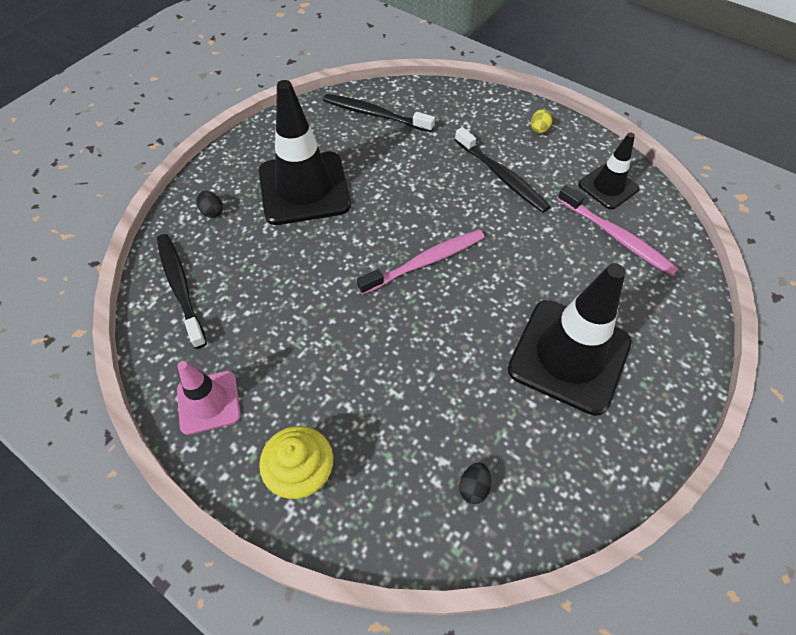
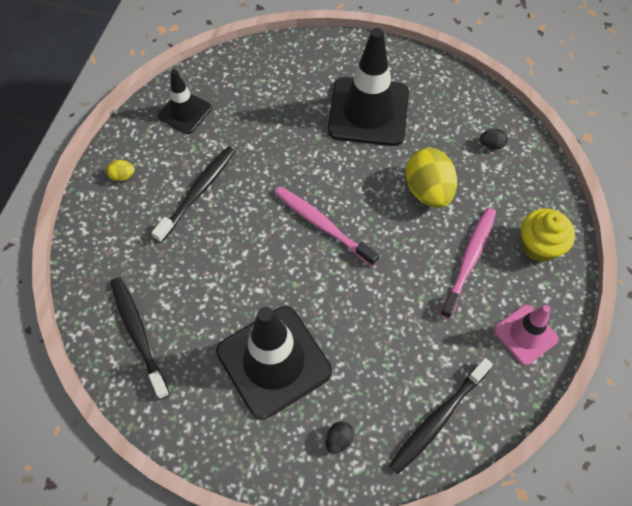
camera: 110 degrees left, 5 degrees up
(375, 114) = (138, 334): black toothbrush -> black toothbrush turned 150 degrees clockwise
(429, 378) = (428, 191): none -> yellow egg
(616, 237) = (242, 99): pink toothbrush -> pink toothbrush (469, 260)

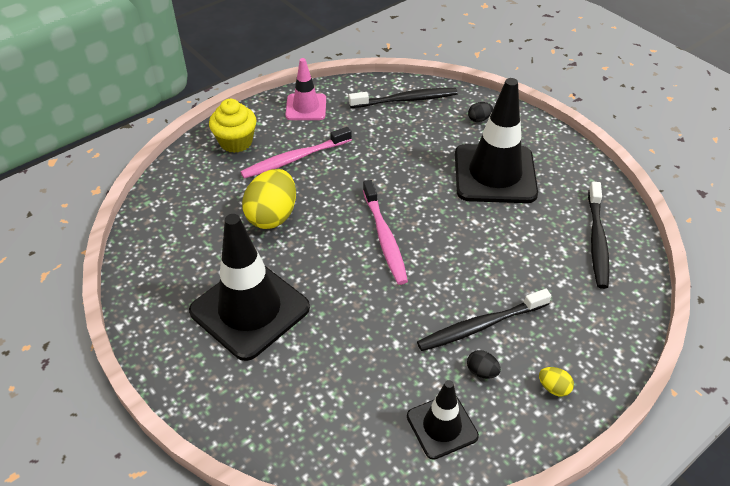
camera: 145 degrees left, 15 degrees down
(491, 145) = (180, 220): black egg -> black egg (481, 371)

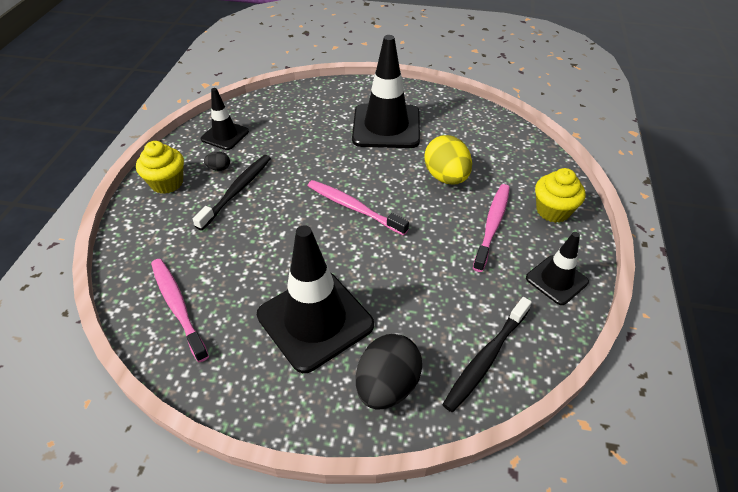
camera: 140 degrees right, 0 degrees up
(306, 107) = (556, 280): pink traffic cone -> black traffic cone
(479, 119) = (387, 385): black egg -> black egg, size x2.26
(553, 388) = (167, 183): yellow egg -> yellow cupcake
(597, 240) = (178, 306): black toothbrush -> pink toothbrush

